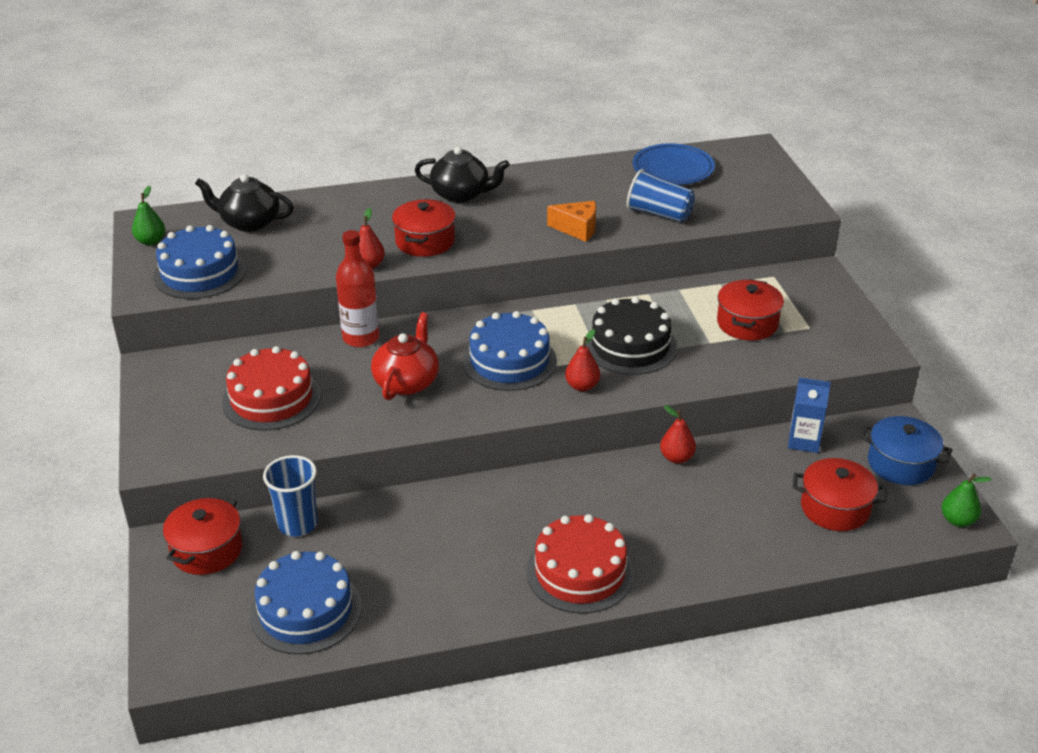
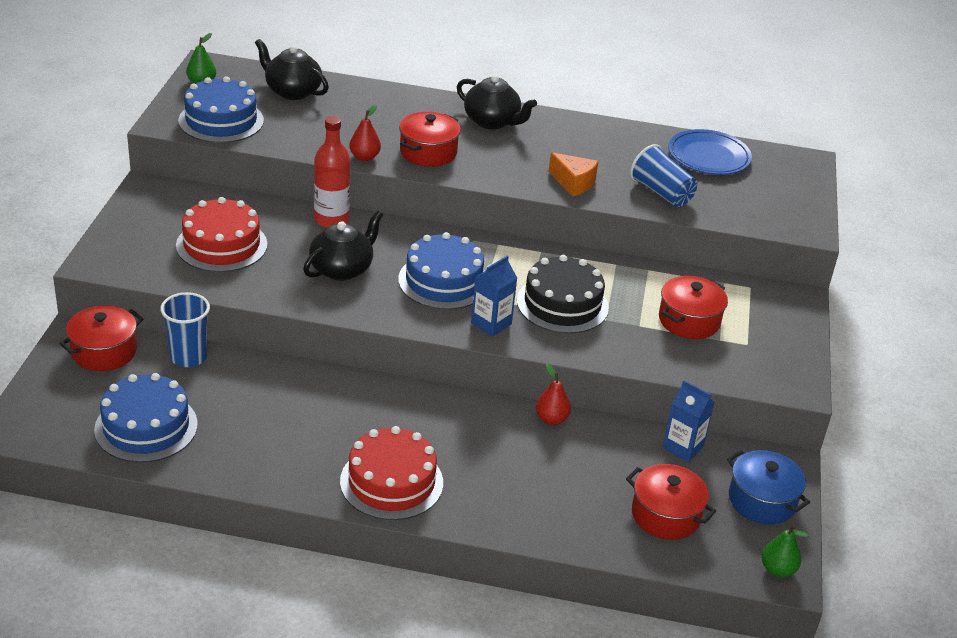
camera: 20 degrees right, 0 degrees up
(407, 382) = (342, 269): red teapot -> black teapot
(582, 386) = (491, 323): red pear -> blue carton

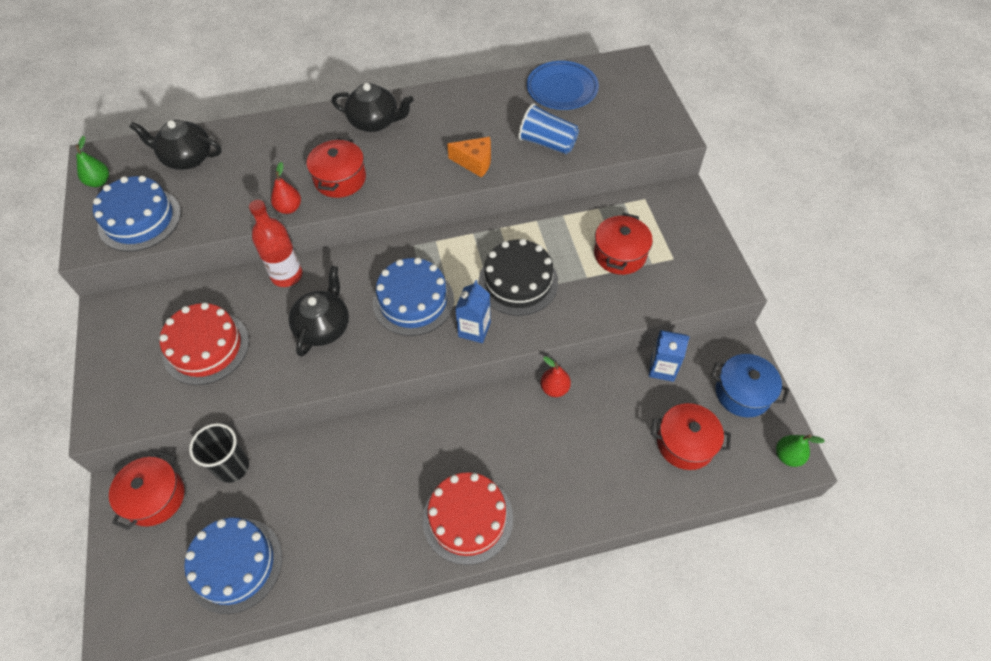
camera: 20 degrees left, 20 degrees up
(188, 357) = (232, 467): blue cup -> black cup

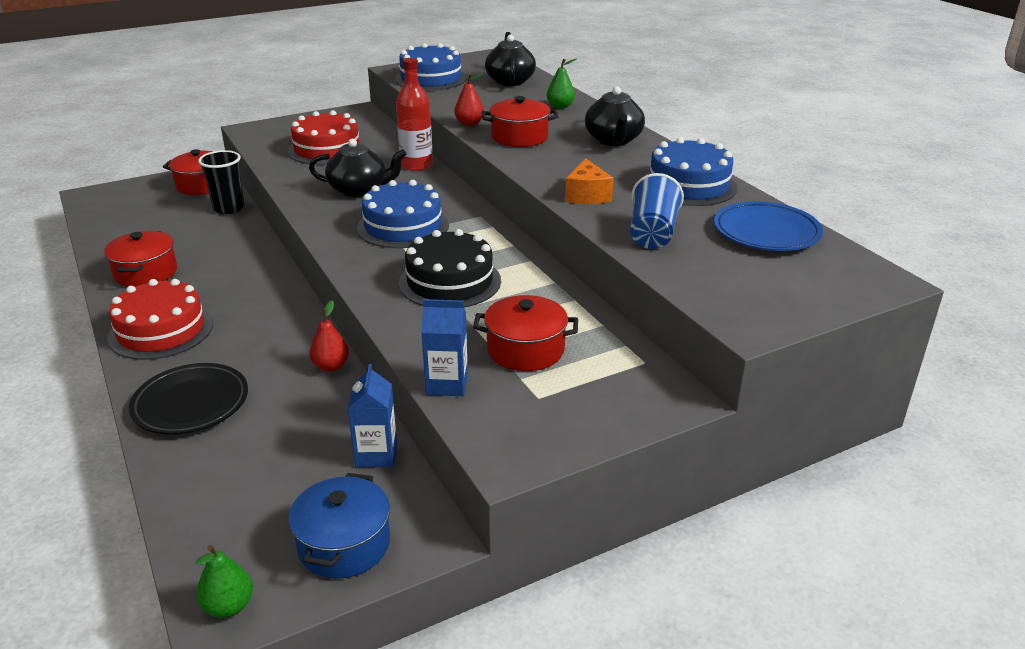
camera: 75 degrees right, 25 degrees down
(99, 182) = (466, 61): green pear -> green pear (560, 106)
(235, 564) = (135, 226): blue cake -> blue cake (689, 185)
(474, 329) = (372, 264): blue carton -> blue carton (447, 384)
(583, 487) = (191, 404): none -> black plate
(685, 443) = (252, 487): red pot -> red pot (146, 273)

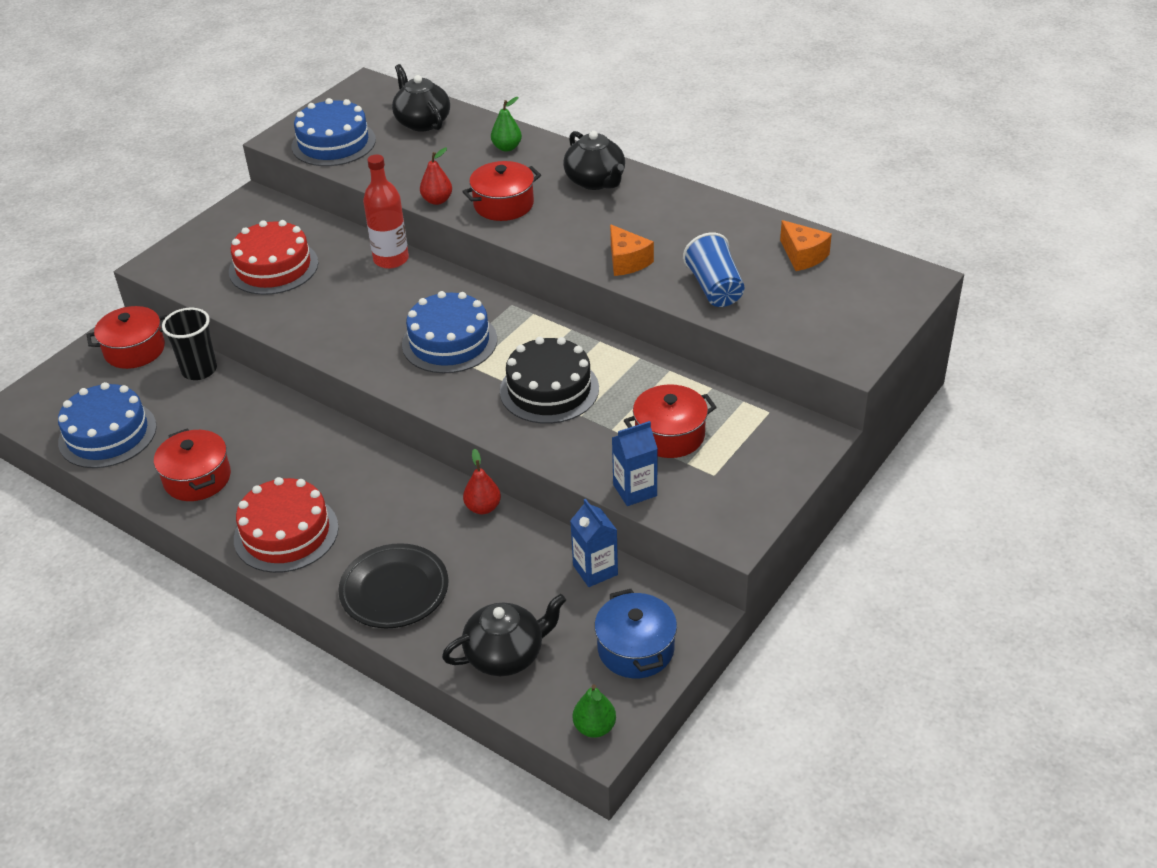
camera: 25 degrees left, 10 degrees up
(359, 190) = (363, 311): black teapot -> black teapot (506, 654)
(689, 185) = (704, 220): blue cake -> blue cake (107, 434)
(766, 232) = (803, 256): blue plate -> orange cheese

